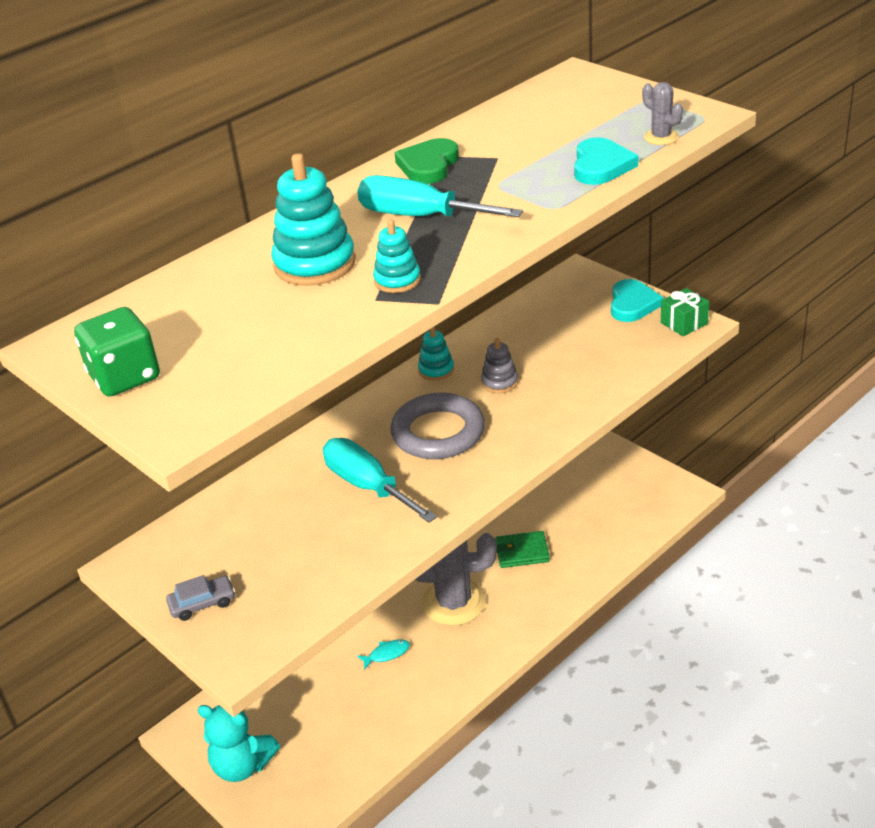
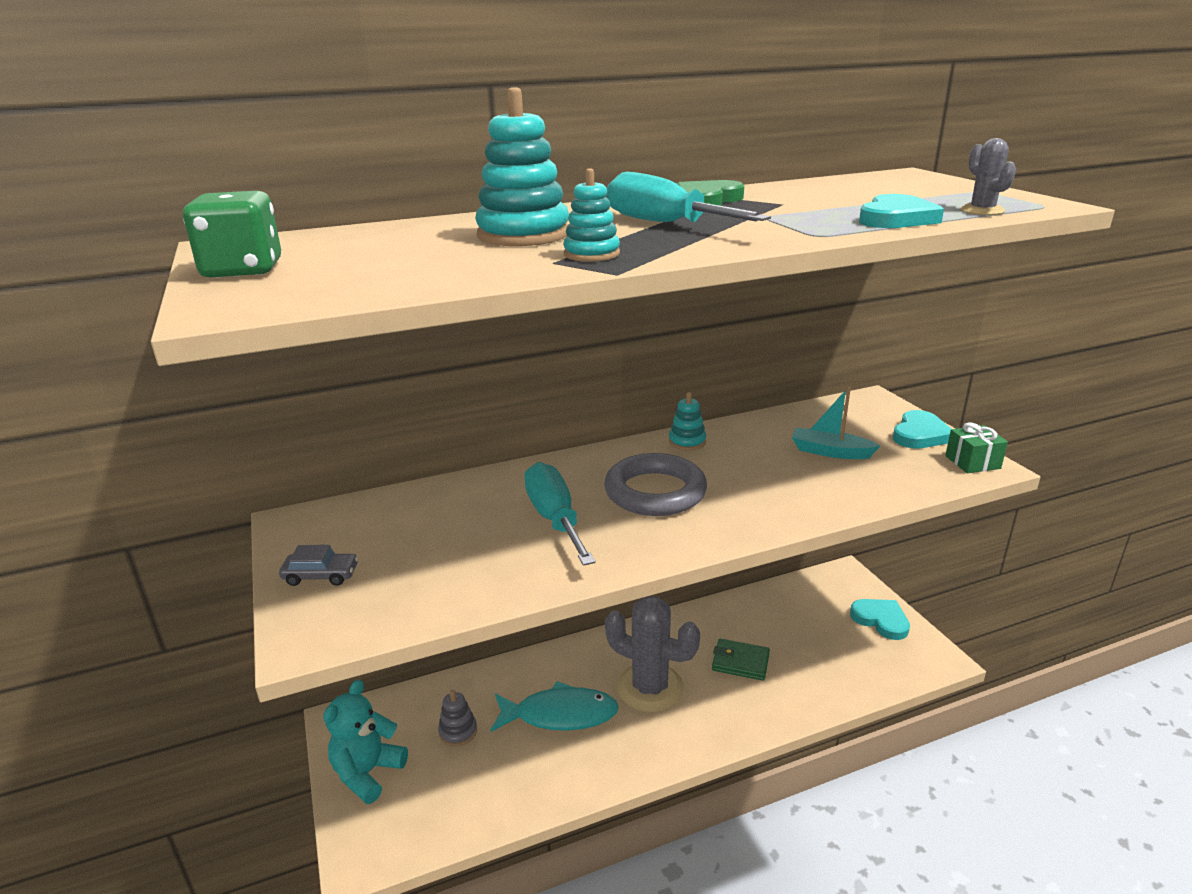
camera: 20 degrees right, 10 degrees down
(242, 765) = (367, 773): turquoise teddy bear -> turquoise teddy bear turned 75 degrees clockwise
(387, 654) = (560, 715): turquoise fish -> turquoise fish, size x2.26
(499, 382) = (743, 466): grey stacking toy -> grey stacking toy (458, 731)
(566, 345) = (830, 452): none -> turquoise boat
(626, 472) = (881, 620): none -> turquoise heart

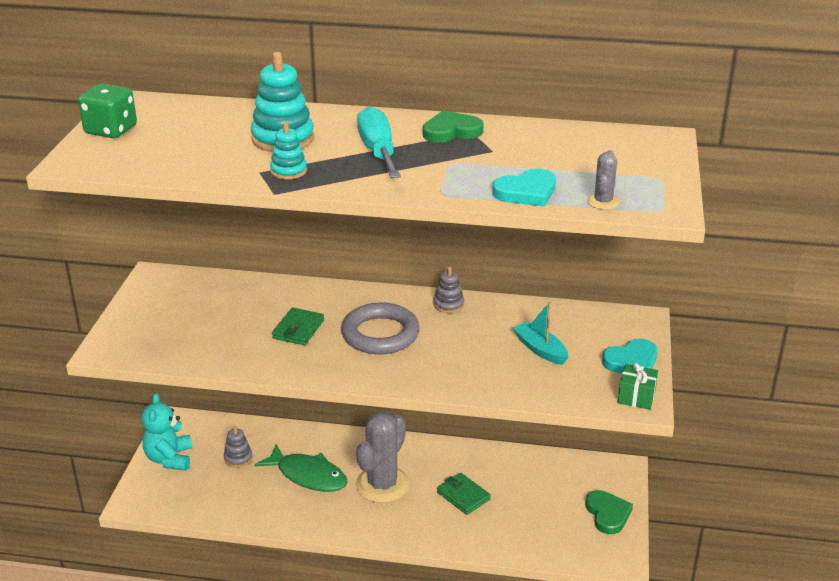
camera: 30 degrees right, 5 degrees up
(321, 575) = (141, 316): grey car -> none
(367, 773) = (169, 459): turquoise teddy bear -> turquoise teddy bear turned 60 degrees counterclockwise
(555, 519) = (298, 329): turquoise screwdriver -> green wallet
(560, 715) = (308, 476): turquoise fish -> green fish
(650, 688) = (382, 485): grey cactus -> grey cactus turned 60 degrees clockwise
(687, 442) = (448, 304): turquoise stacking toy -> grey stacking toy
(881, 620) = (607, 514): turquoise heart -> green heart

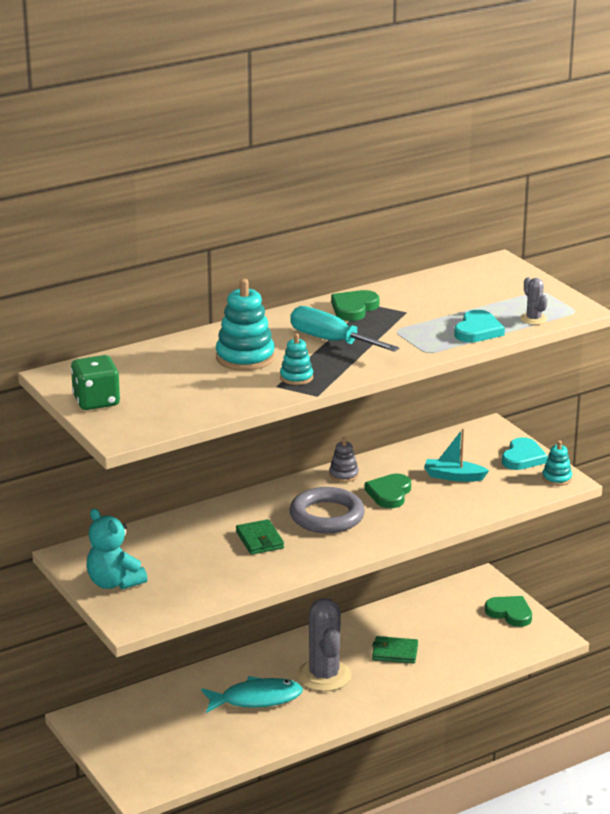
camera: 40 degrees left, 5 degrees down
(169, 459) = (119, 746): turquoise teddy bear -> turquoise teddy bear (114, 583)
(238, 458) = (179, 716): grey stacking toy -> none
(308, 476) = (256, 699): green fish -> turquoise fish
(461, 339) = (389, 493): none -> green heart
(636, 397) = (557, 478): green gift -> turquoise stacking toy

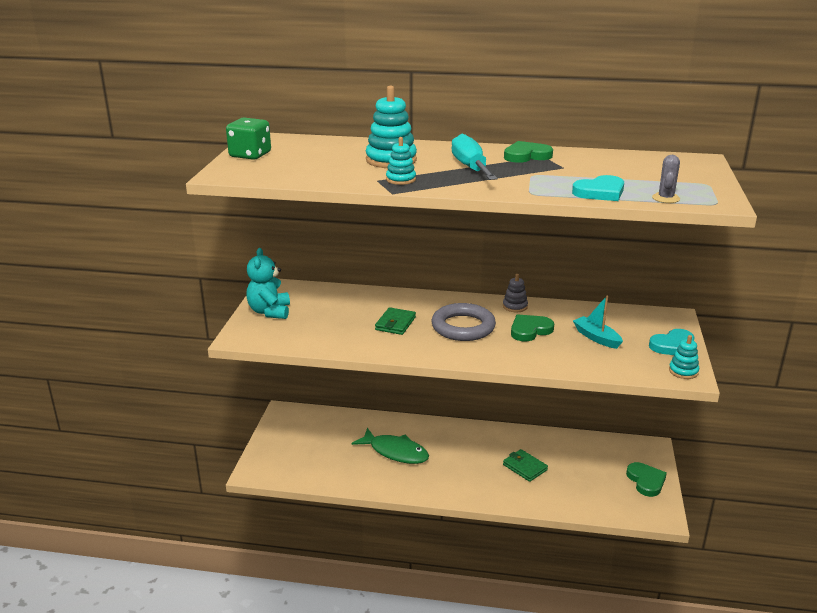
camera: 40 degrees right, 0 degrees up
(256, 699) = (395, 452): turquoise fish -> green fish
(324, 676) = (457, 459): grey cactus -> none

